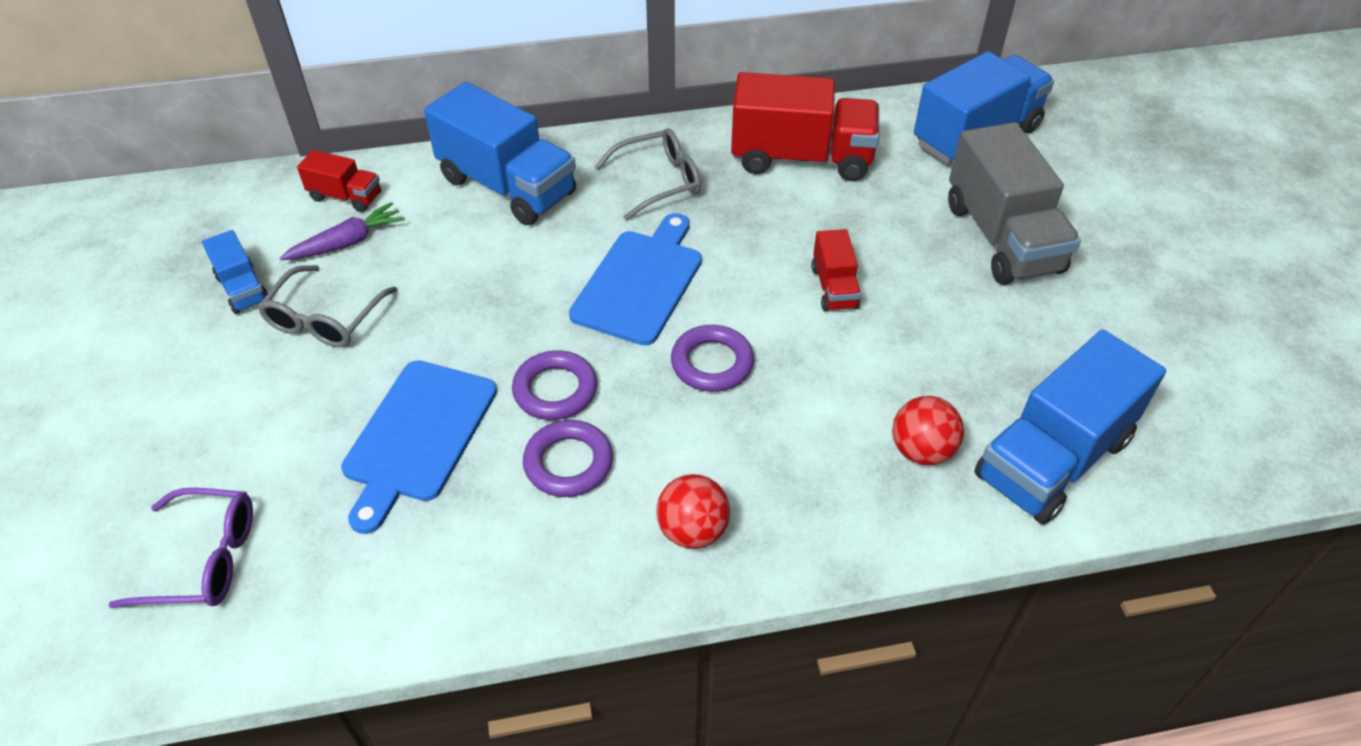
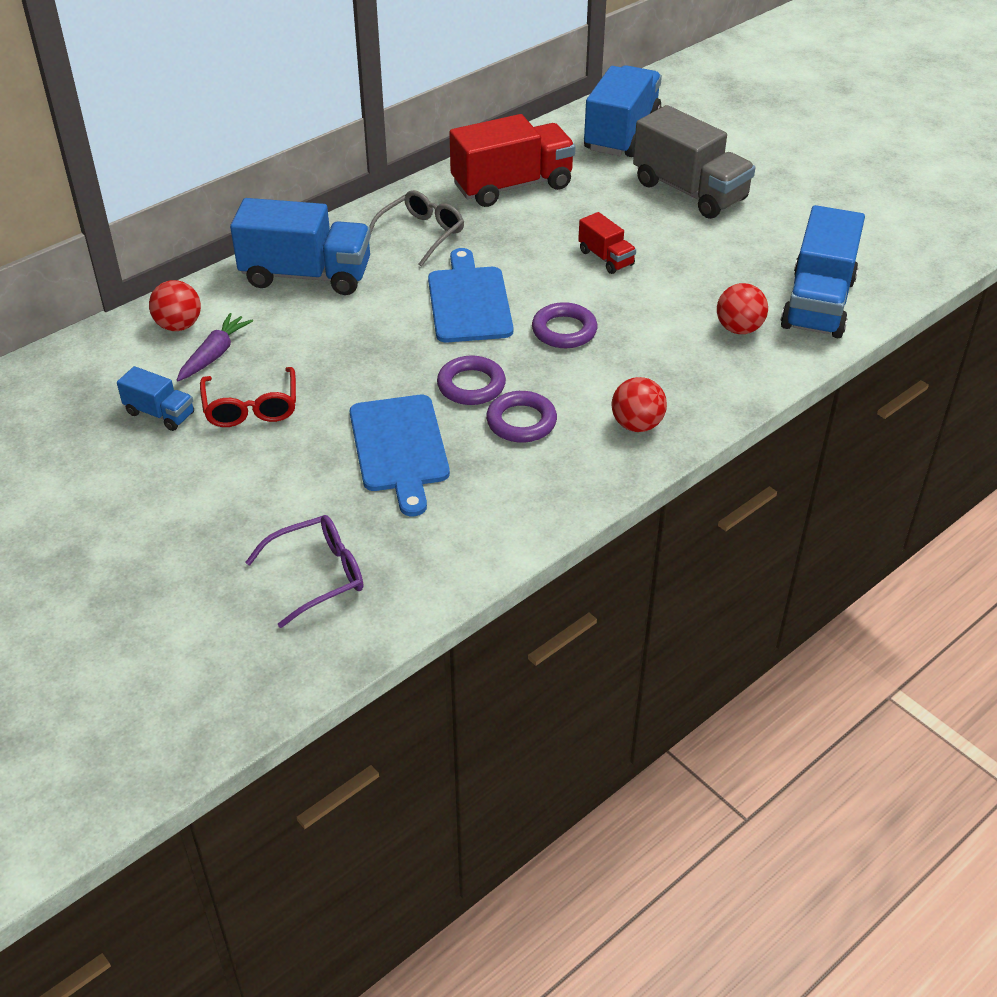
camera: 30 degrees left, 5 degrees down
(325, 319) = (251, 407): grey glasses -> red glasses
(346, 197) = (179, 326): red truck -> red ball

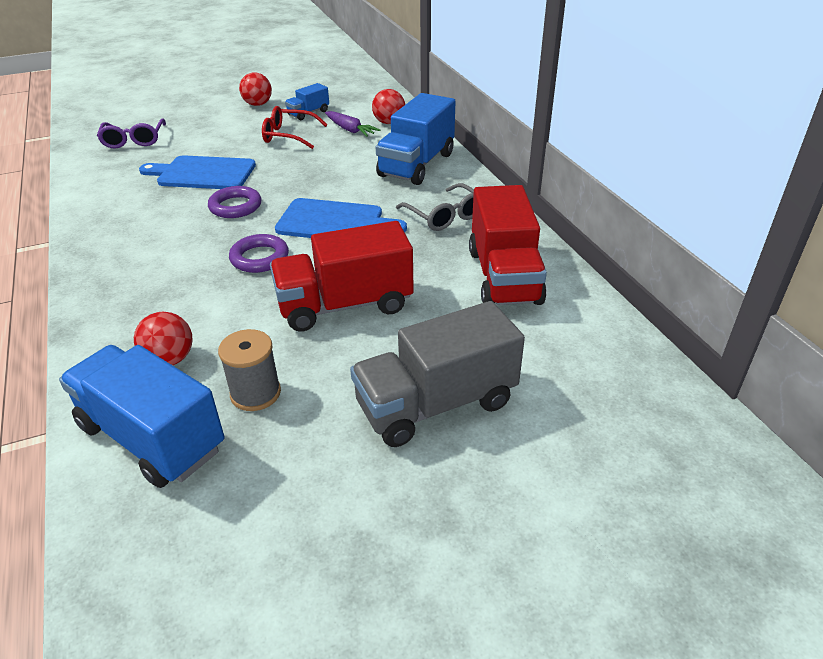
camera: 110 degrees right, 5 degrees down
(521, 422) = (178, 218): purple ring -> none
(606, 258) = (345, 305): red truck -> red truck, size x2.01
(621, 134) = (596, 383): blue truck -> none
(637, 425) = (118, 266): red ball -> red ball (258, 104)
(740, 271) = (255, 393): none -> grey spool

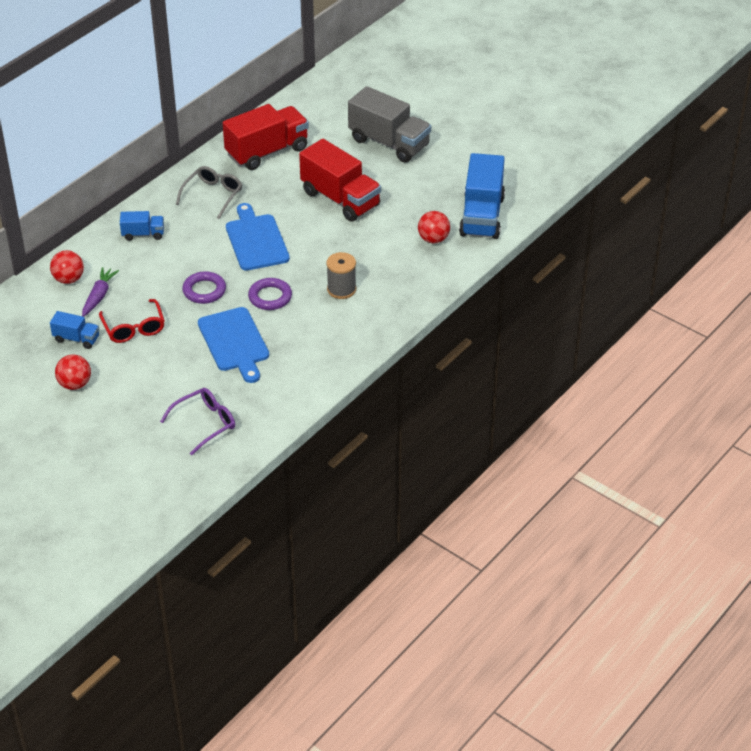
camera: 120 degrees left, 5 degrees up
(255, 393) = (430, 199): grey spool -> grey spool (341, 289)
(259, 258) = (322, 253): purple ring -> purple ring (204, 291)
(416, 165) = (143, 234): blue truck -> blue truck, size x0.50

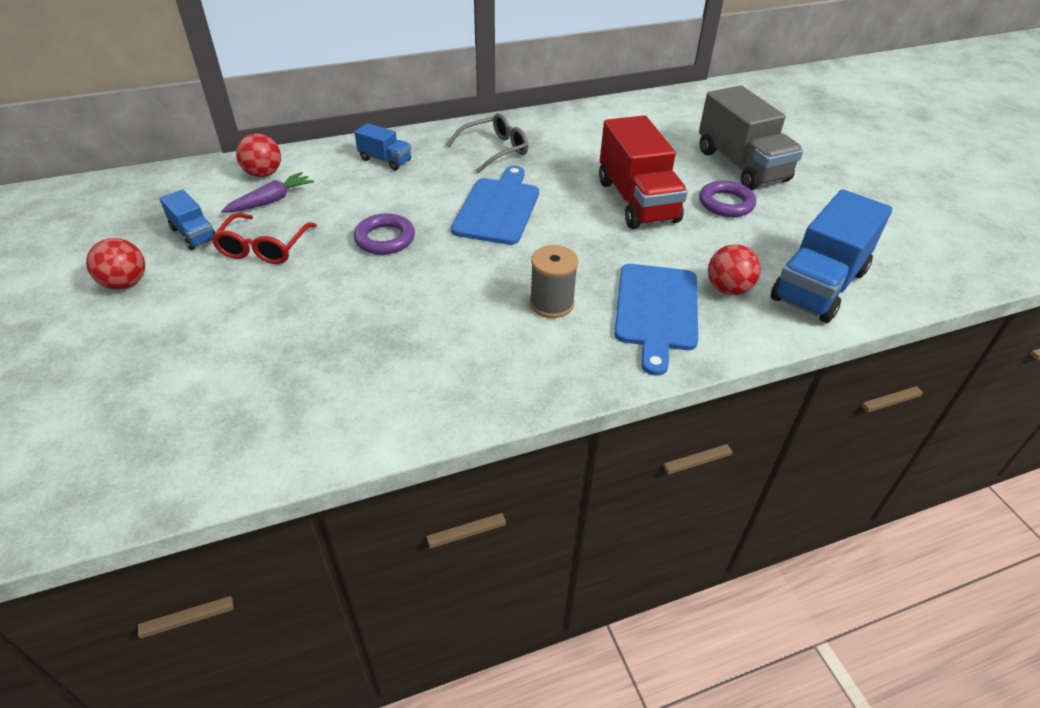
camera: 30 degrees right, 0 degrees up
(205, 424) = (197, 410): purple glasses -> none
(234, 342) = (354, 314): blue cutting board -> blue cutting board (656, 311)
(267, 152) = (591, 131): red truck -> none
(270, 297) = (452, 276): purple ring -> purple ring (726, 203)

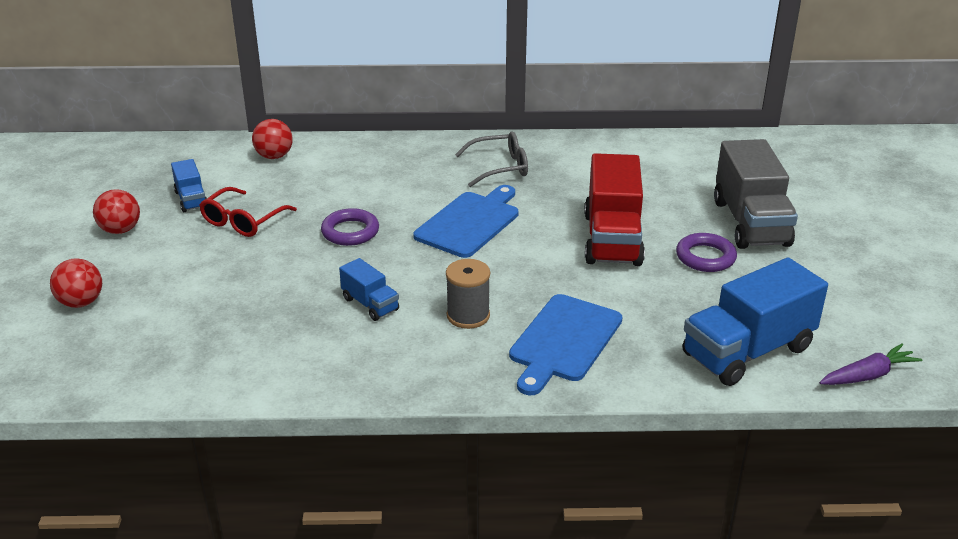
camera: 20 degrees right, 10 degrees down
(271, 201) = (269, 181): purple carrot -> purple carrot (868, 375)
(385, 160) = (389, 161): blue truck -> blue truck (370, 304)
(728, 289) = (649, 336): red ball -> red ball (81, 302)

